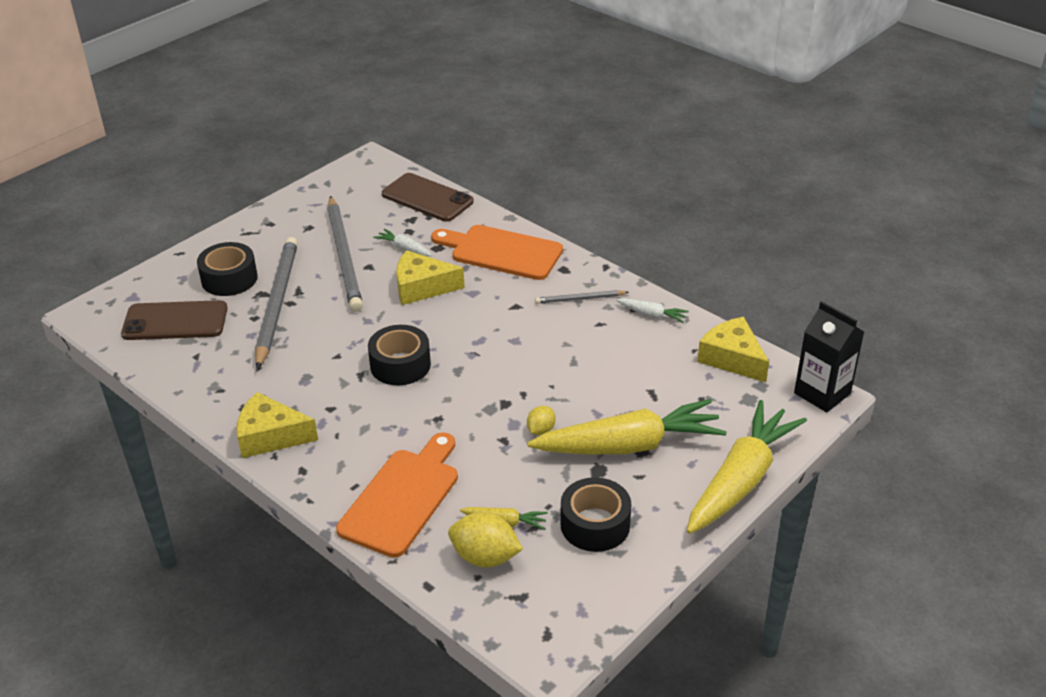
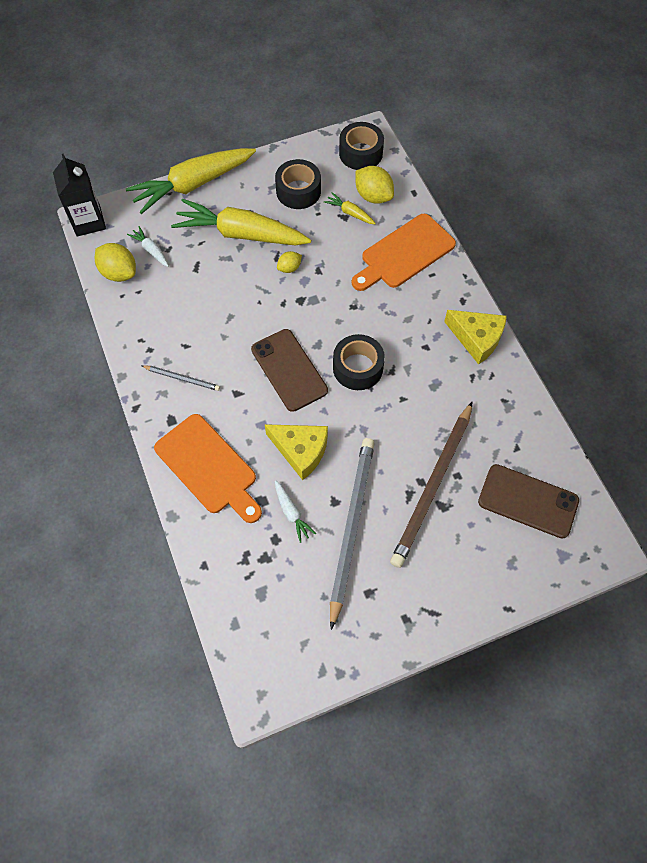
camera: 155 degrees left, 25 degrees up
(229, 279) = (467, 542): black tape -> black tape (360, 153)
(277, 304) = (433, 485): grey pencil -> brown pencil
(427, 198) = (232, 588): brown phone -> brown phone (289, 370)
(652, 315) = (141, 337): white carrot -> white carrot (151, 250)
(732, 358) = (119, 273): yellow cheese -> yellow lemon

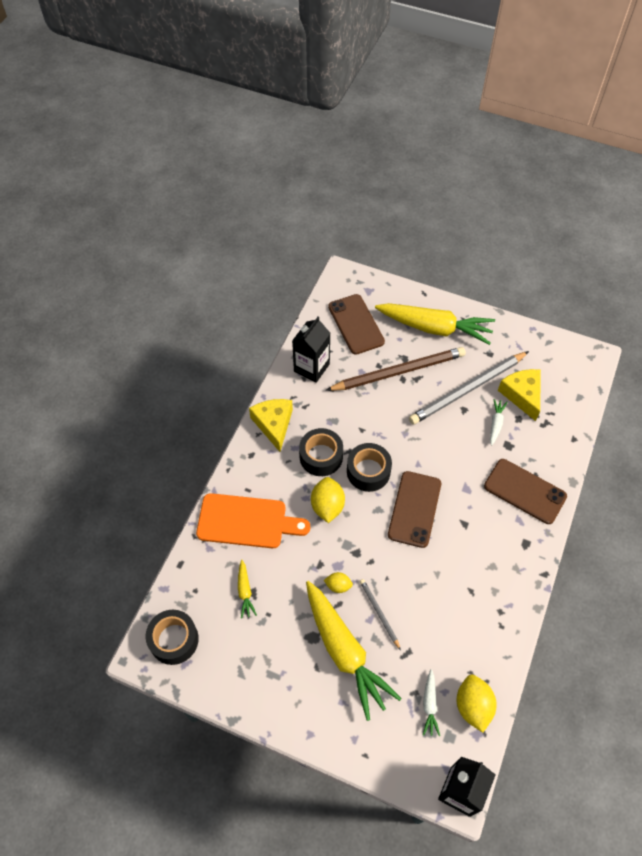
camera: 135 degrees left, 5 degrees down
(182, 378) = (494, 567): grey pencil -> grey pencil (379, 613)
(193, 185) = (337, 744): yellow carrot -> yellow carrot (435, 328)
(209, 467) = (525, 491): orange cutting board -> brown phone
(298, 191) = (261, 650): black tape -> black tape (321, 456)
(301, 451) = (456, 453): yellow cheese -> yellow cheese (522, 395)
(373, 196) = (212, 589): yellow lemon -> yellow lemon (327, 506)
(510, 417) = (311, 367): none -> black carton

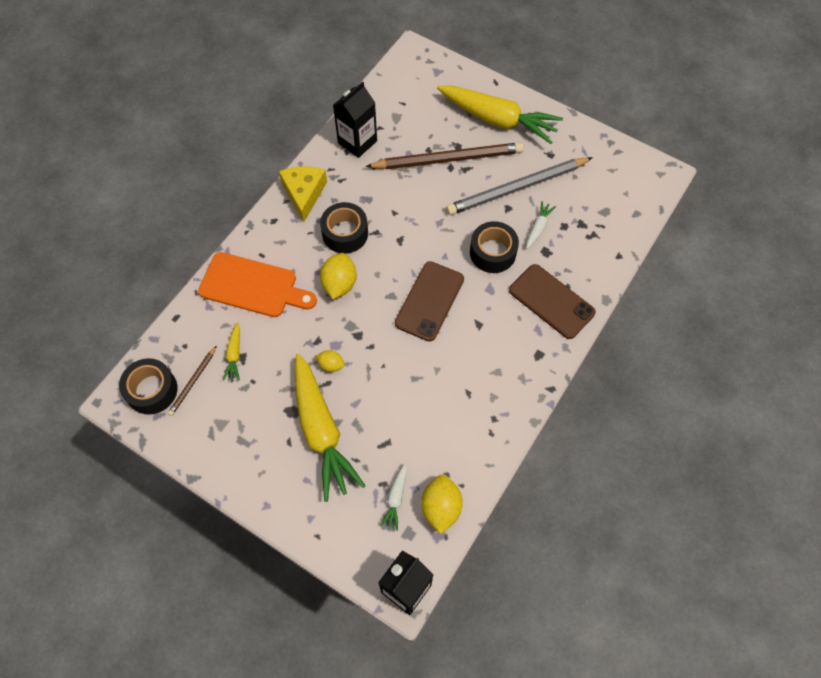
camera: 10 degrees right, 5 degrees up
(211, 624) = (193, 382): none -> brown pencil
(355, 324) = (414, 104): brown phone -> none
(368, 471) = (390, 256): black tape -> black tape (492, 252)
(379, 613) = (366, 399): grey pencil -> none
(522, 395) = (574, 202): yellow cheese -> none

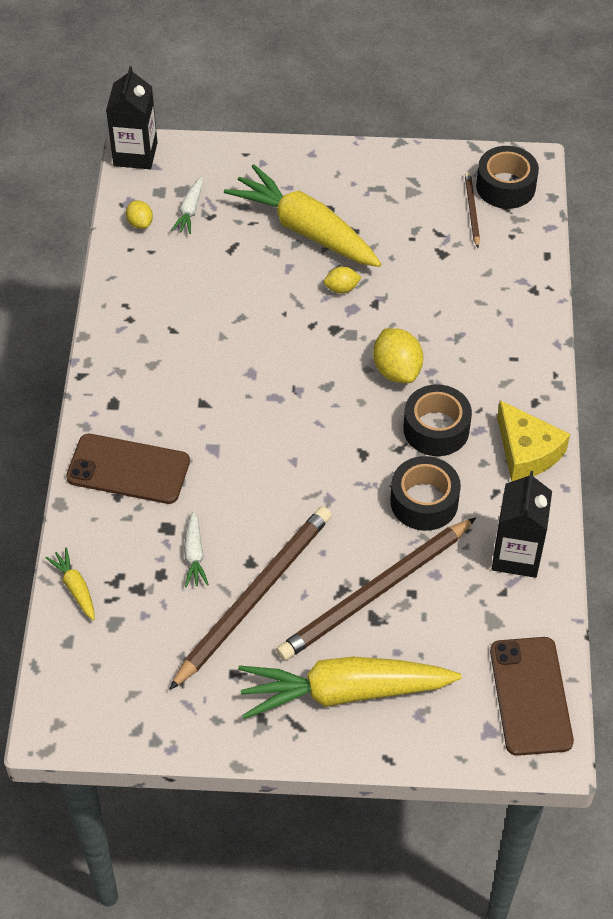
camera: 150 degrees right, 10 degrees down
(234, 355) = (452, 251): yellow carrot -> yellow carrot (75, 587)
(253, 286) = (493, 322): orange cutting board -> none
(396, 498) = (190, 211): white carrot -> white carrot turned 150 degrees counterclockwise
(429, 301) = (277, 401): brown phone -> brown phone (530, 696)
(441, 507) = (140, 223): yellow lemon -> yellow lemon, size x0.57
(492, 252) = (236, 494): black tape -> black tape (424, 501)
(517, 188) = (253, 597): grey pencil -> brown pencil

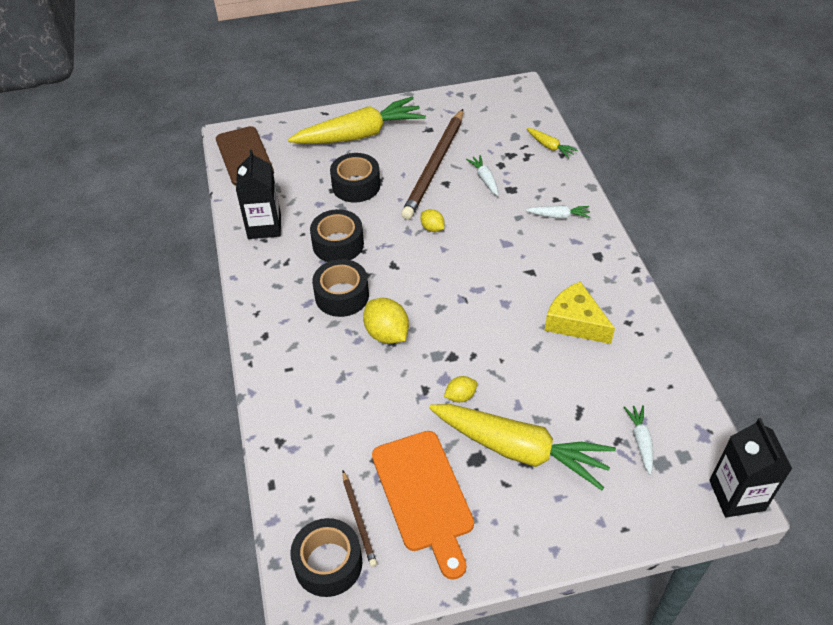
camera: 165 degrees right, 5 degrees down
(128, 469) = (558, 216): brown phone -> white carrot
(140, 223) = (678, 415): yellow lemon -> yellow lemon (432, 228)
(376, 592) = (356, 185): brown pencil -> black tape
(407, 215) = (424, 496): none -> orange cutting board
(526, 452) = (266, 295): yellow cheese -> yellow cheese (575, 322)

